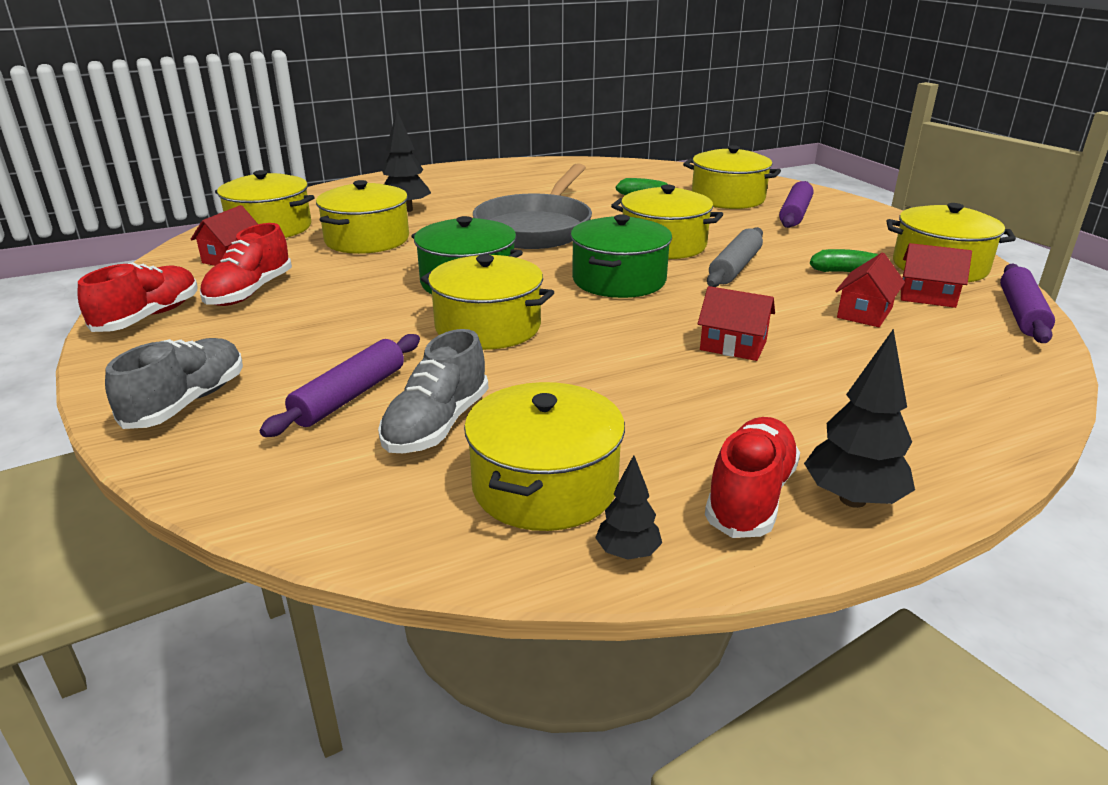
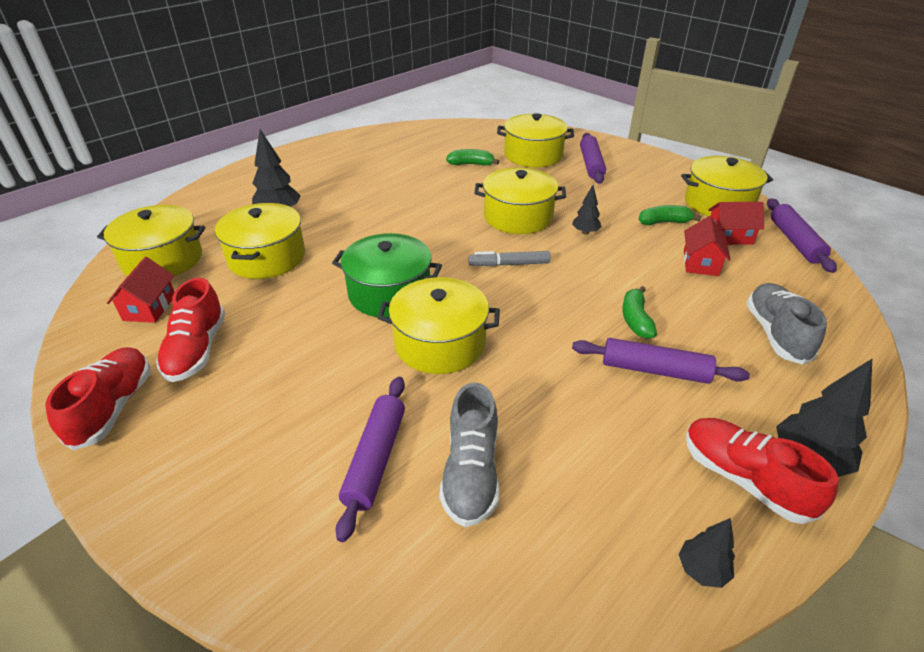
camera: 20 degrees left, 10 degrees up
(187, 402) = (228, 512): grey shoe -> grey shoe (776, 334)
(536, 228) = (406, 215): grey pan -> none
(545, 486) = (598, 516): yellow pot -> none
(619, 280) = (509, 264): green pot -> grey marker
(719, 389) = (654, 370): none -> purple rolling pin
(733, 346) = (635, 319): red house -> green banana
(735, 267) = (585, 232): grey rolling pin -> black tree
(750, 496) = (744, 479): red shoe -> red shoe turned 45 degrees counterclockwise

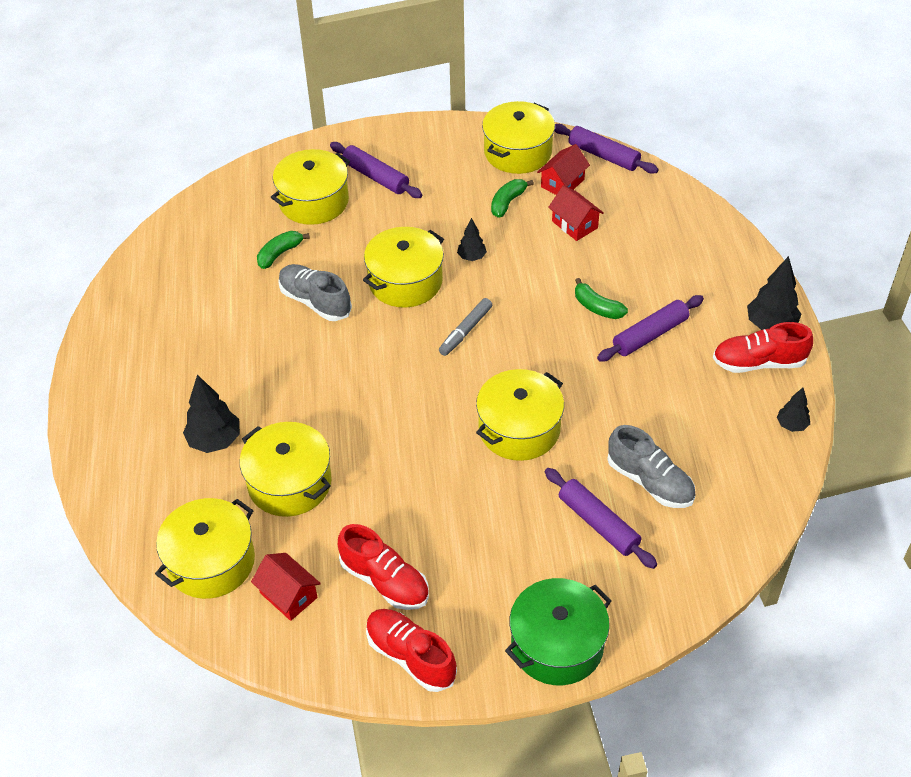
camera: 50 degrees left, 10 degrees up
(389, 293) = (428, 425): green pot -> green pot (557, 644)
(776, 334) = (675, 251): grey shoe -> grey shoe (315, 301)

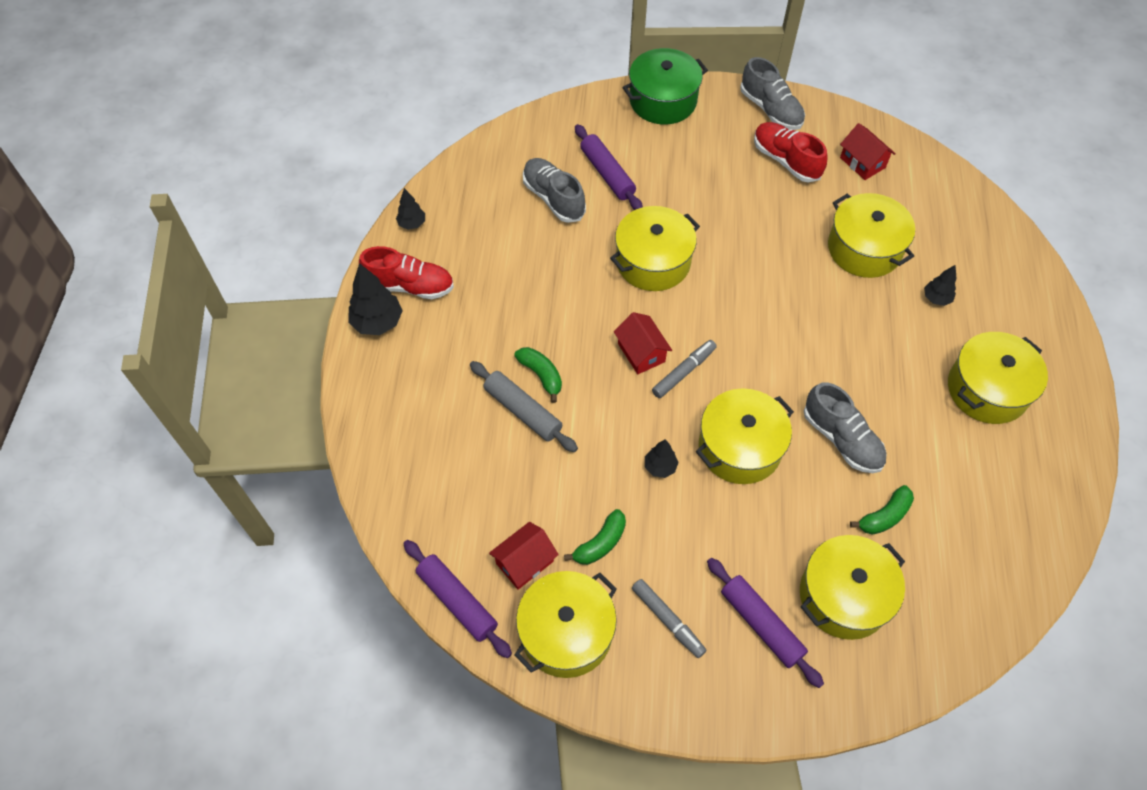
camera: 170 degrees left, 10 degrees up
(211, 561) = (927, 196): yellow pot -> yellow pot (987, 389)
(215, 441) = (936, 298): black tree -> black tree, size x0.58
(410, 656) = (770, 110): red shoe -> grey shoe
(445, 169) = (667, 620): none -> grey marker
(574, 224) = (530, 492): red house -> red house (641, 352)
(603, 277) = (523, 411): none -> grey rolling pin
(650, 335) = (500, 333): purple rolling pin -> none

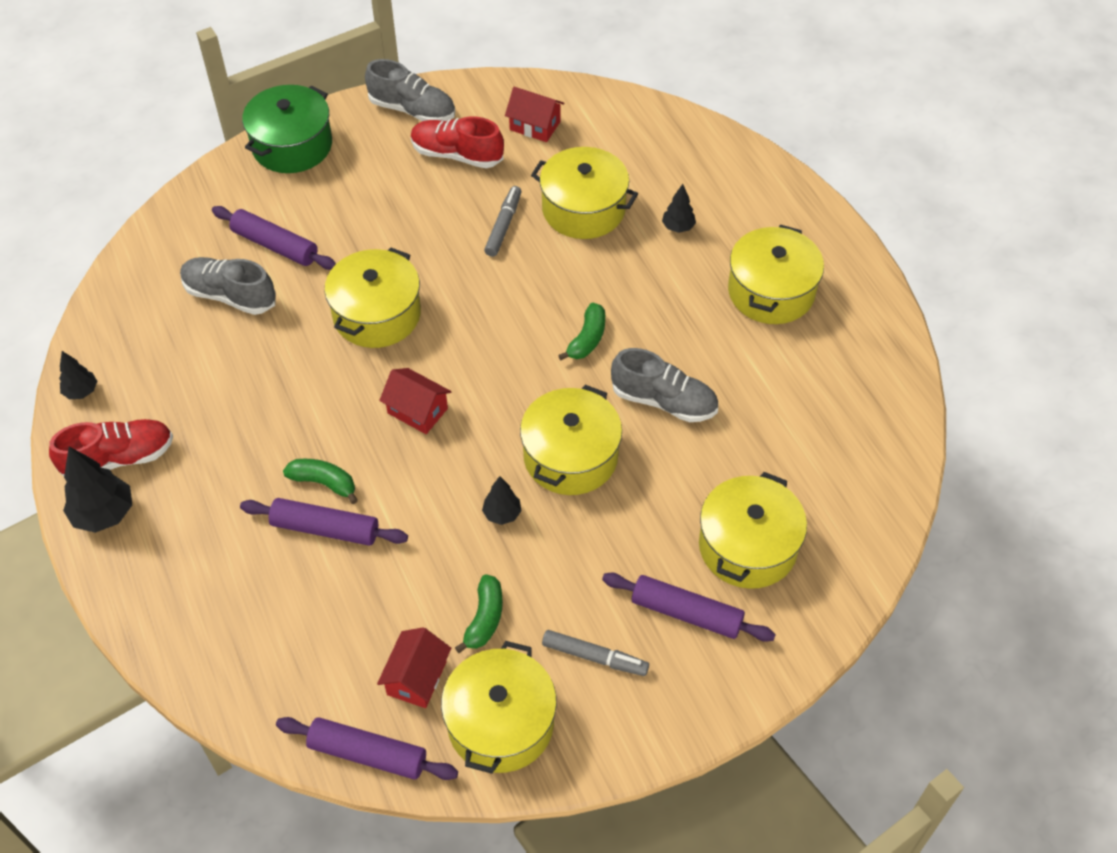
camera: 30 degrees left, 5 degrees down
(523, 411) = (325, 528): grey rolling pin -> purple rolling pin
(683, 372) = (472, 410): grey marker -> grey marker (503, 225)
(884, 516) = (743, 454): green banana -> green banana (587, 339)

